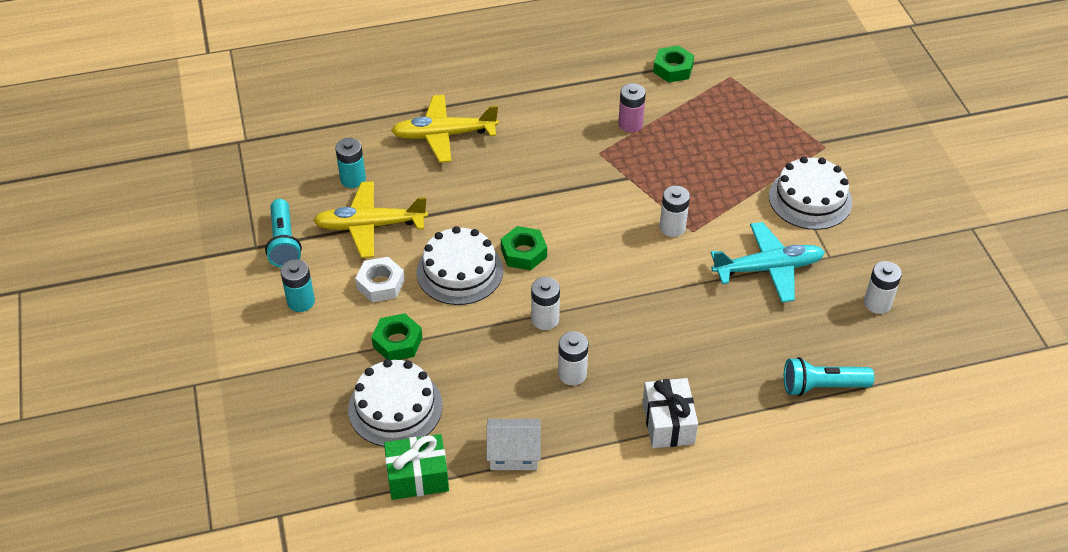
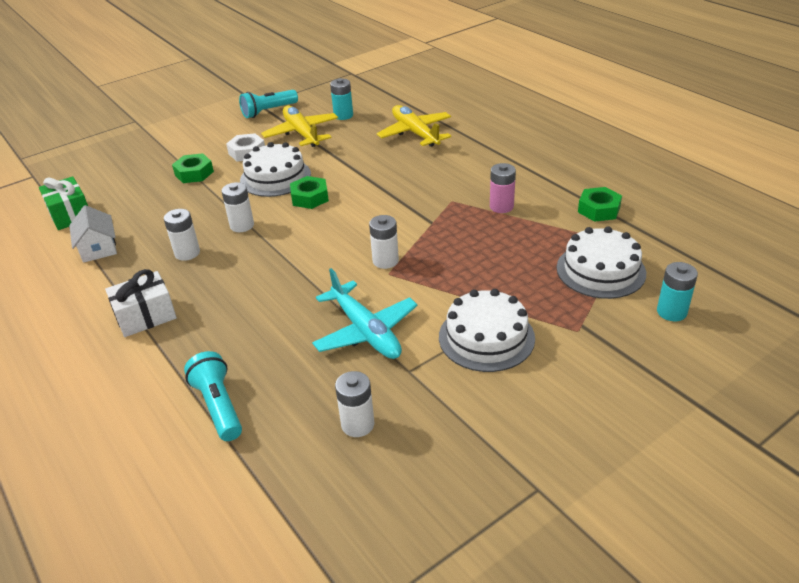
camera: 70 degrees right, 10 degrees down
(301, 301) = (218, 131): turquoise battery -> turquoise battery (671, 312)
(395, 407) = (132, 189): white cake -> white cake (600, 270)

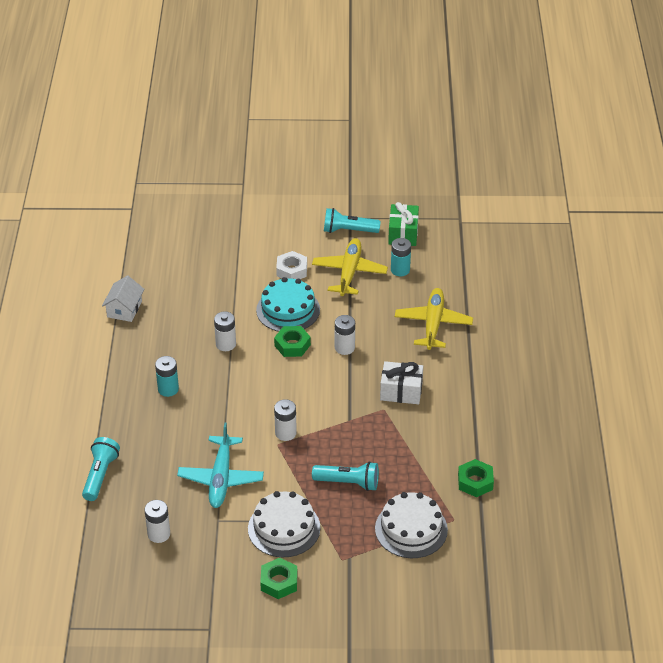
camera: 35 degrees right, 5 degrees up
(70, 214) = (129, 265): green gift -> green gift (403, 233)
(145, 316) = (110, 386): white gift -> white gift (401, 391)
(187, 253) = (173, 348): white battery -> white battery (344, 348)
(194, 173) = (237, 271): green nut -> green nut (279, 582)
(275, 177) = (288, 310): white cake -> turquoise cake
(496, 267) = (348, 483): none -> turquoise flashlight
(501, 207) = (411, 436): pink battery -> none
(671, 312) = (414, 586): turquoise battery -> turquoise battery (168, 389)

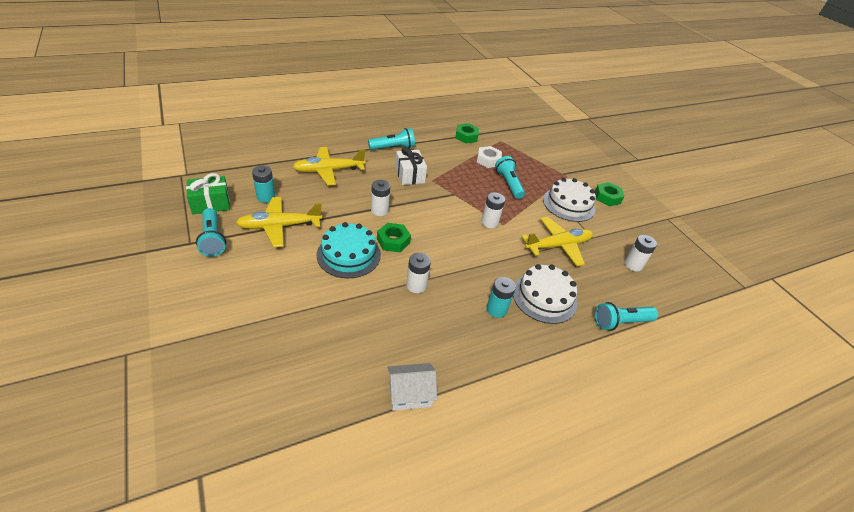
camera: 120 degrees left, 0 degrees up
(221, 478) = (557, 246): turquoise plane -> yellow plane
(292, 270) = (289, 266): white nut -> white nut (488, 160)
(411, 529) = (521, 154): white cake -> white cake (544, 297)
(466, 393) = (393, 148): none -> turquoise flashlight

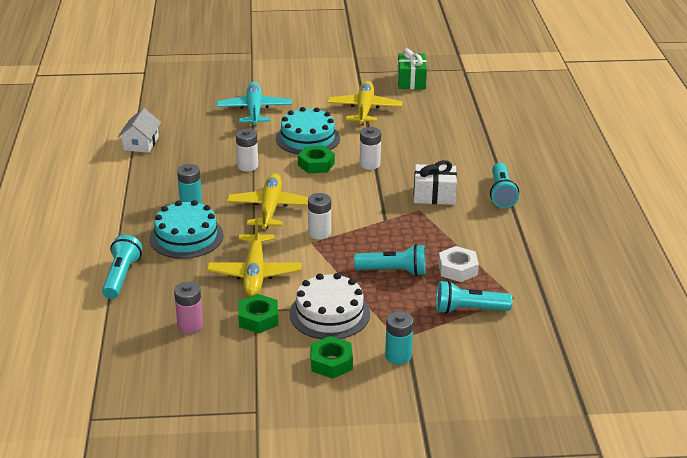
camera: 115 degrees right, 10 degrees down
(212, 239) = (358, 80): turquoise flashlight -> turquoise flashlight (469, 310)
(266, 197) = (414, 106): turquoise battery -> turquoise battery (398, 356)
(300, 308) = (254, 111): none -> turquoise plane
(329, 171) = (455, 144): yellow plane -> yellow plane (270, 209)
(466, 136) = (528, 265): green nut -> green nut (258, 319)
(544, 297) = (186, 237): white cake -> turquoise cake
(633, 265) = (190, 325): white battery -> pink battery

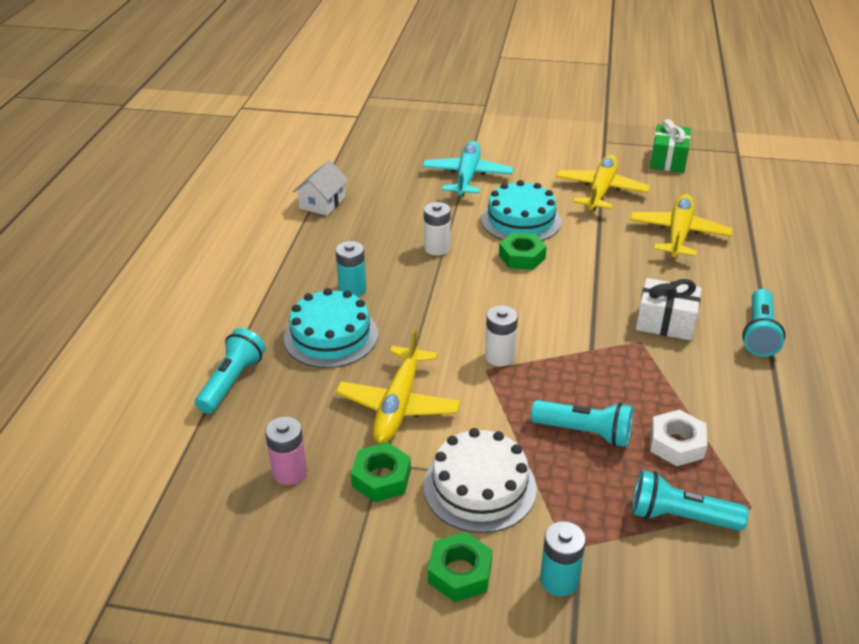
camera: 15 degrees right, 5 degrees up
(270, 209) = (446, 311): yellow plane -> yellow plane (678, 234)
(369, 164) = (590, 266): white battery -> none

